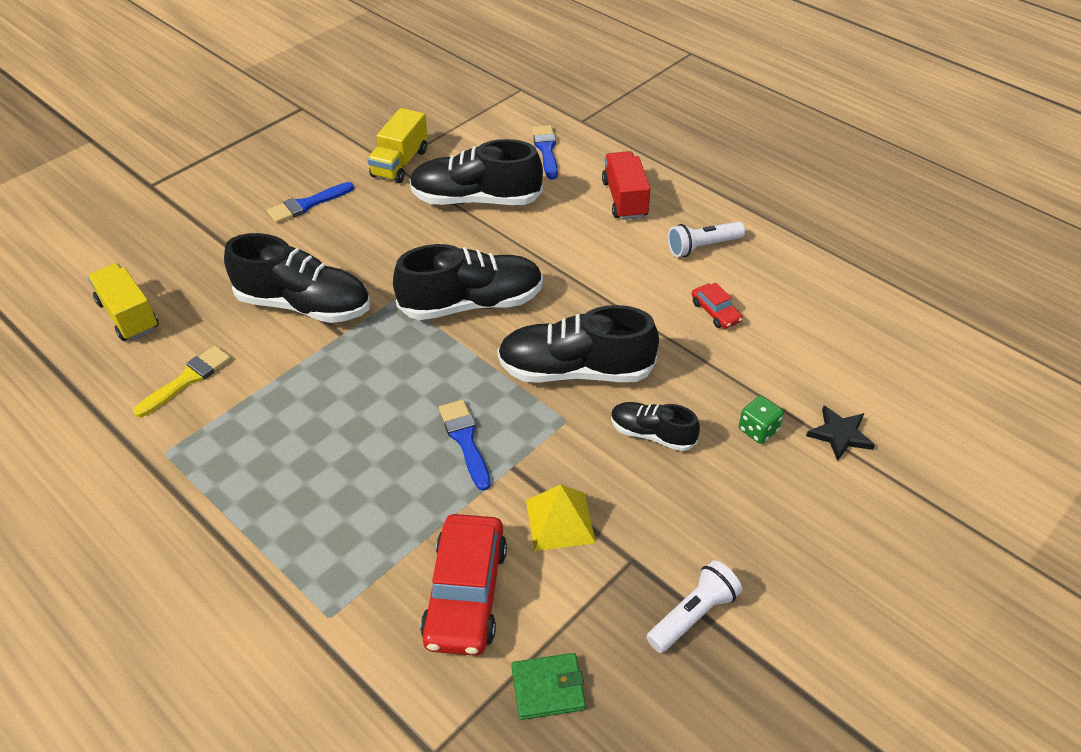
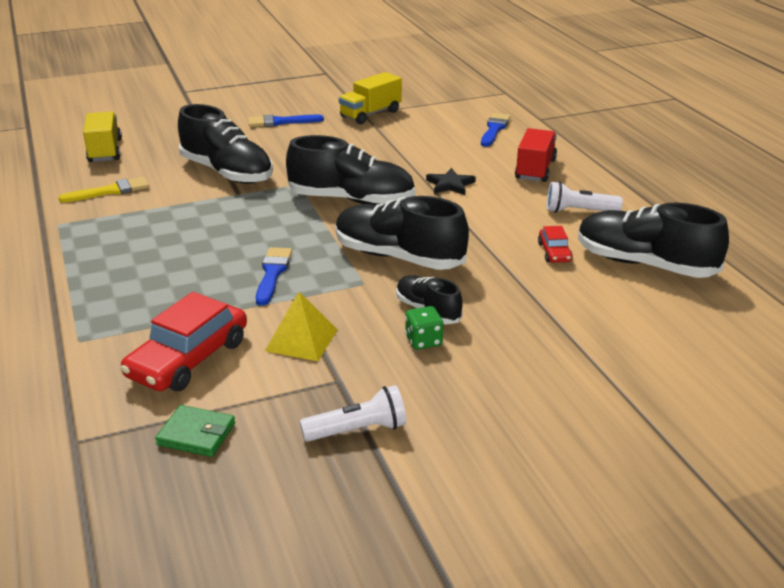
camera: 25 degrees right, 15 degrees down
(476, 199) = (410, 145): black shoe -> black shoe (644, 264)
(758, 430) = (526, 333): green dice -> green dice (423, 341)
(840, 434) = (602, 357): black star -> black star (450, 184)

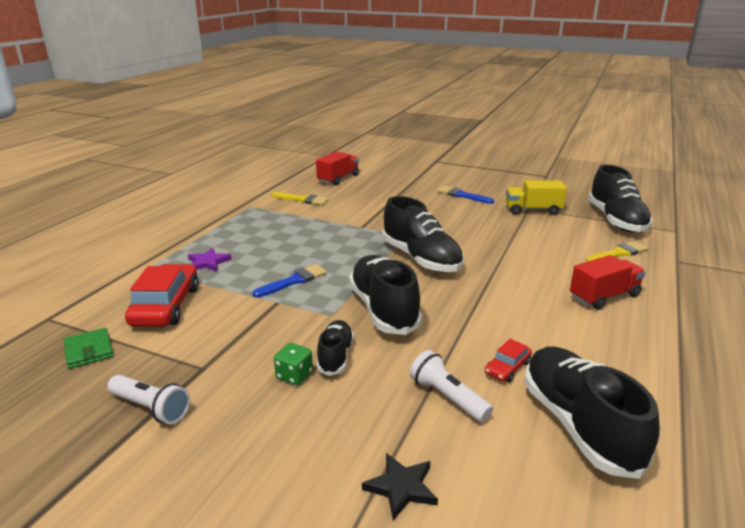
camera: 45 degrees right, 5 degrees down
(105, 151) = (338, 179): yellow truck -> red truck
(141, 301) = (208, 262): none -> purple star
(188, 359) = (166, 306): red car -> red car turned 105 degrees clockwise
(227, 172) = (377, 213): black shoe -> black shoe (616, 220)
(301, 340) = (233, 329): yellow pyramid -> none
(450, 184) = (510, 278): black star -> black star (401, 487)
(494, 129) = (618, 253): blue brush -> yellow brush
(579, 211) = (588, 347): white flashlight -> white flashlight (447, 397)

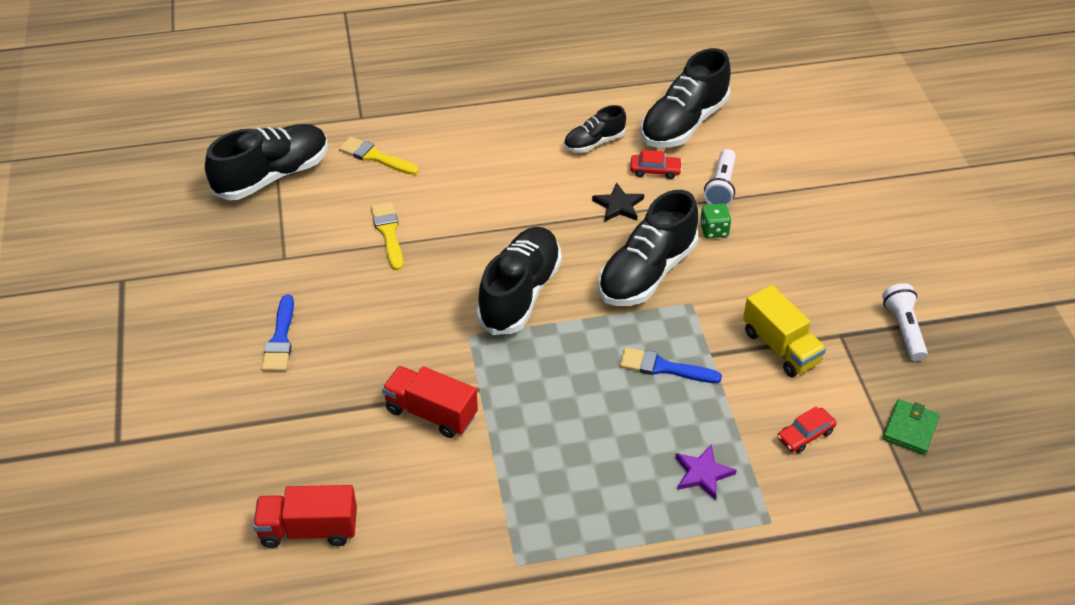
camera: 125 degrees left, 20 degrees up
(166, 306) = (805, 435): red car -> red car, size x0.49
(294, 375) = (787, 276): green dice -> green dice (714, 230)
(302, 200) = (439, 516): yellow brush -> yellow brush (388, 233)
(335, 356) = (741, 266): black shoe -> black shoe (594, 142)
(401, 487) = (817, 175): black star -> black star (618, 205)
(533, 210) = (290, 252): yellow truck -> yellow truck (780, 347)
(604, 297) = (486, 147): red truck -> red truck (431, 413)

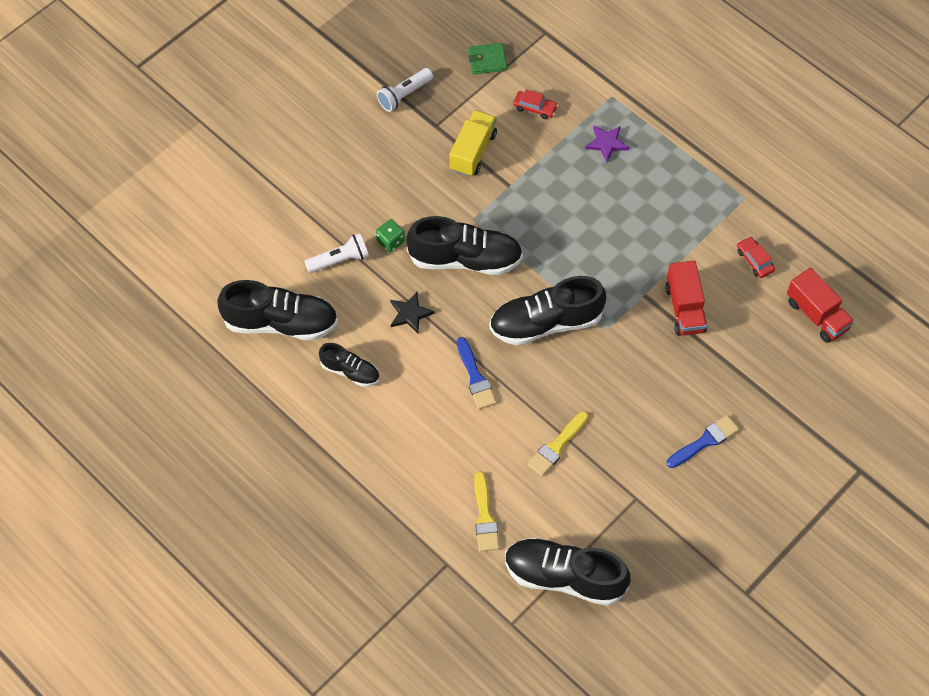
camera: 125 degrees left, 15 degrees up
(655, 170) = (353, 312): red car -> red car (754, 260)
(664, 367) = (542, 204): blue brush -> blue brush (475, 377)

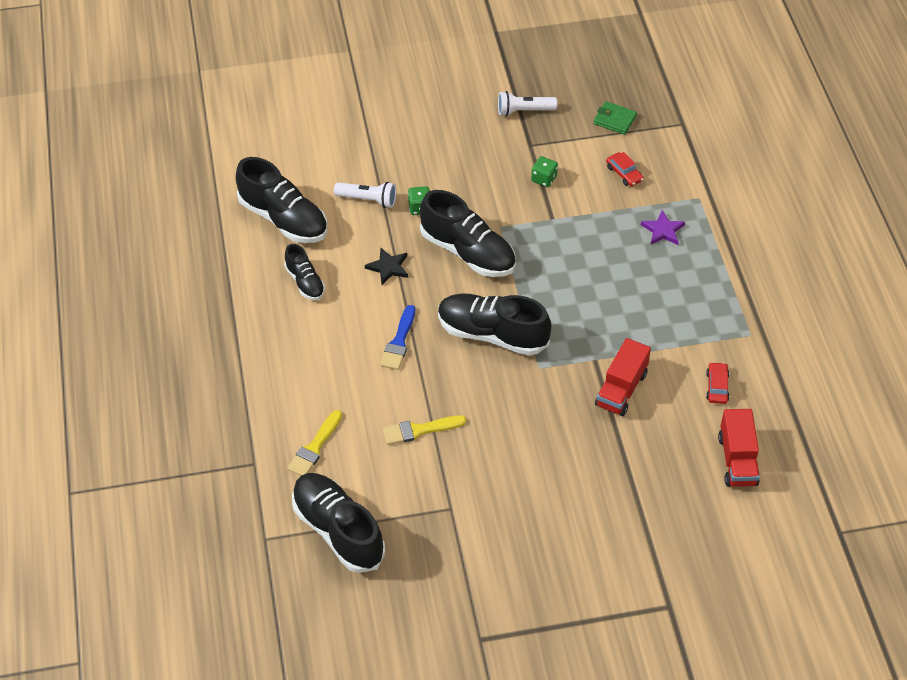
camera: 35 degrees right, 10 degrees down
(473, 151) = (544, 179): yellow truck -> green dice
(705, 441) = (549, 500): blue brush -> none

